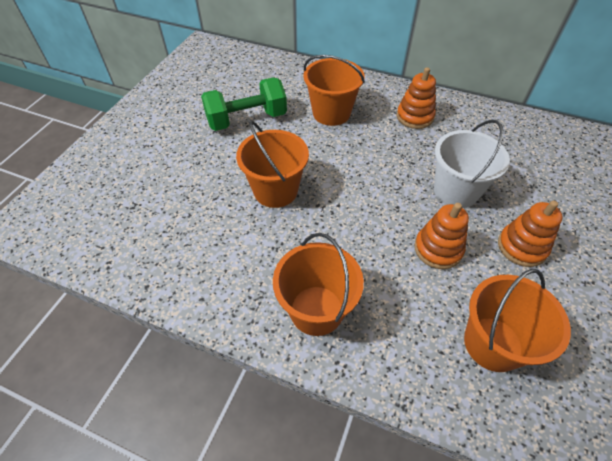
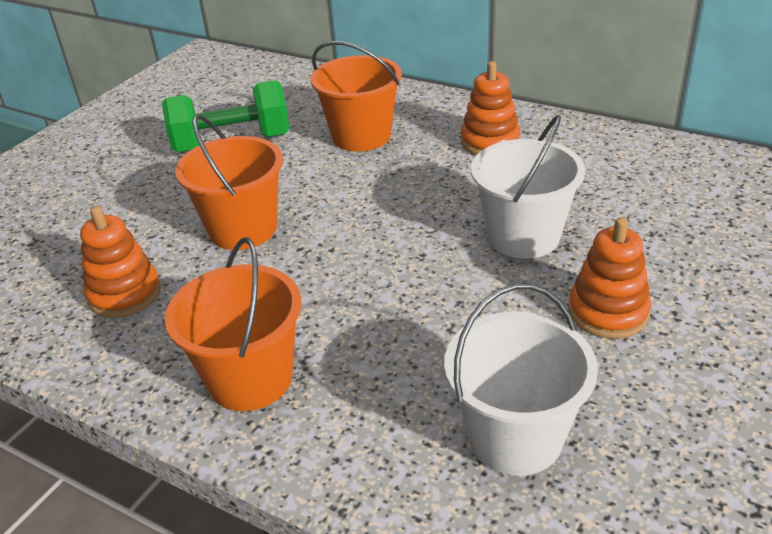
camera: 10 degrees right, 15 degrees down
(438, 249) = (468, 310): orange stacking toy -> orange stacking toy (125, 294)
(493, 344) = (515, 437): orange bucket -> white bucket

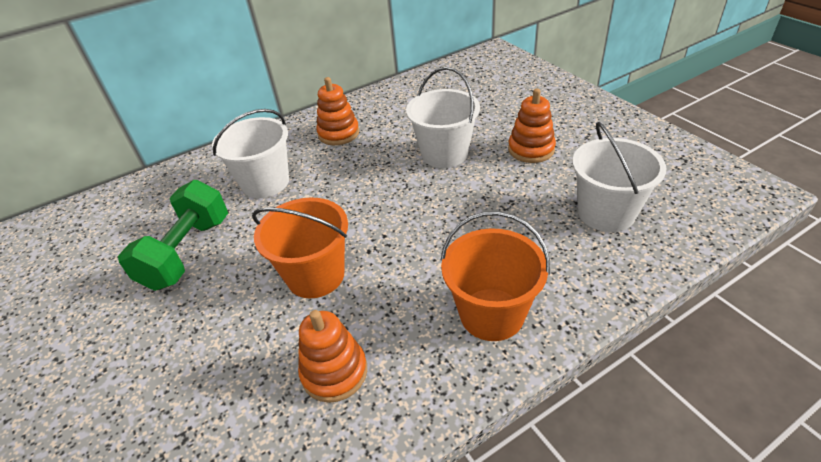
camera: 60 degrees left, 5 degrees up
(361, 136) = (265, 183): orange bucket -> white bucket

